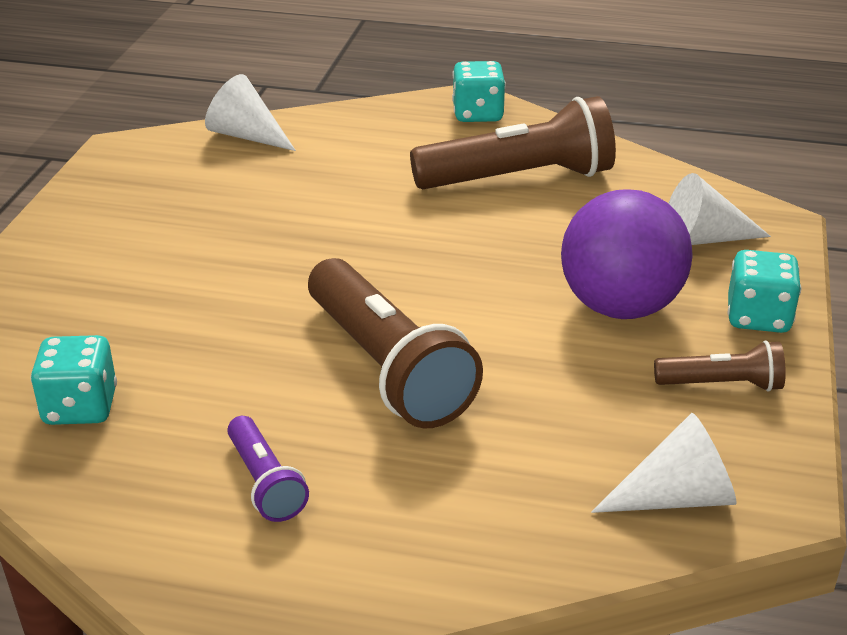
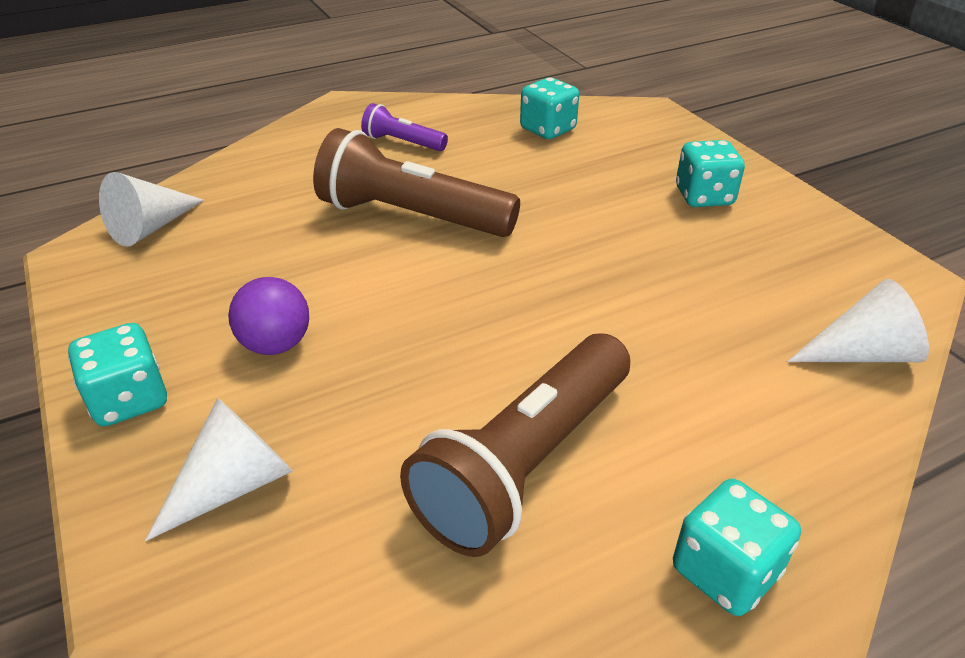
camera: 140 degrees right, 5 degrees up
(111, 255) = (704, 197): none -> turquoise dice
(620, 307) = (276, 344): purple ball -> purple ball, size x0.57
(722, 385) = (145, 314): brown flashlight -> none

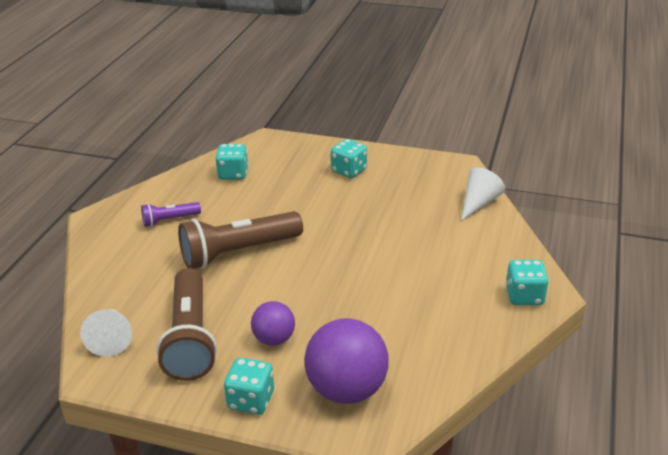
camera: 45 degrees left, 5 degrees down
(234, 484) = (347, 390): white cone -> purple ball
(525, 463) = (430, 310): brown flashlight -> brown flashlight (190, 338)

